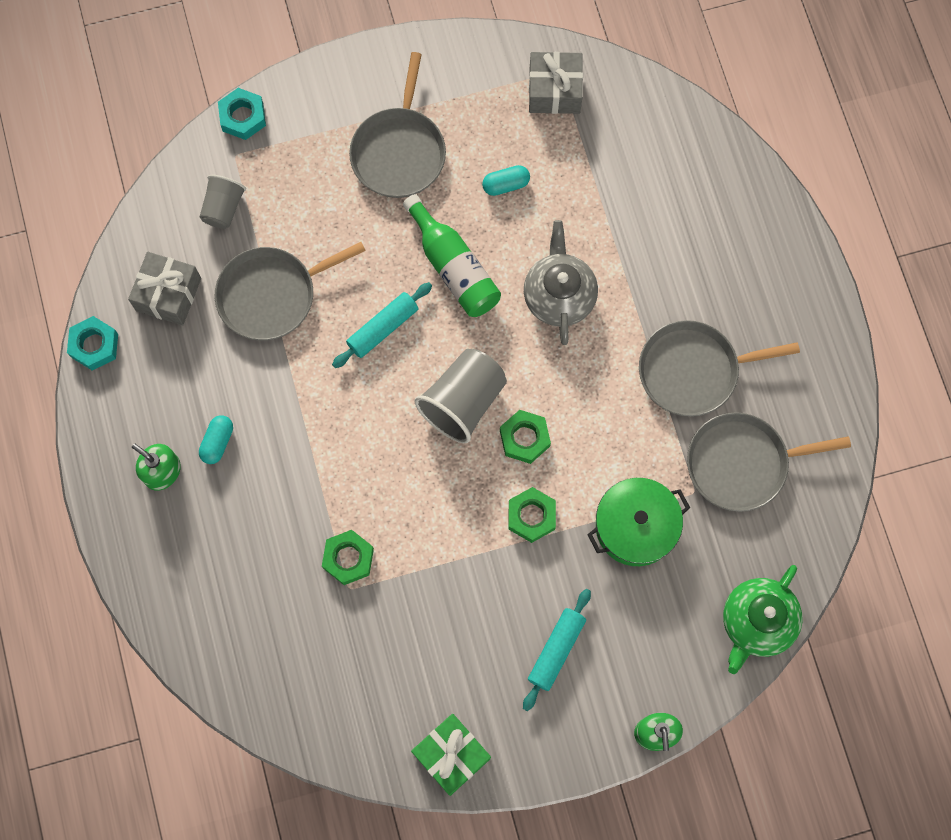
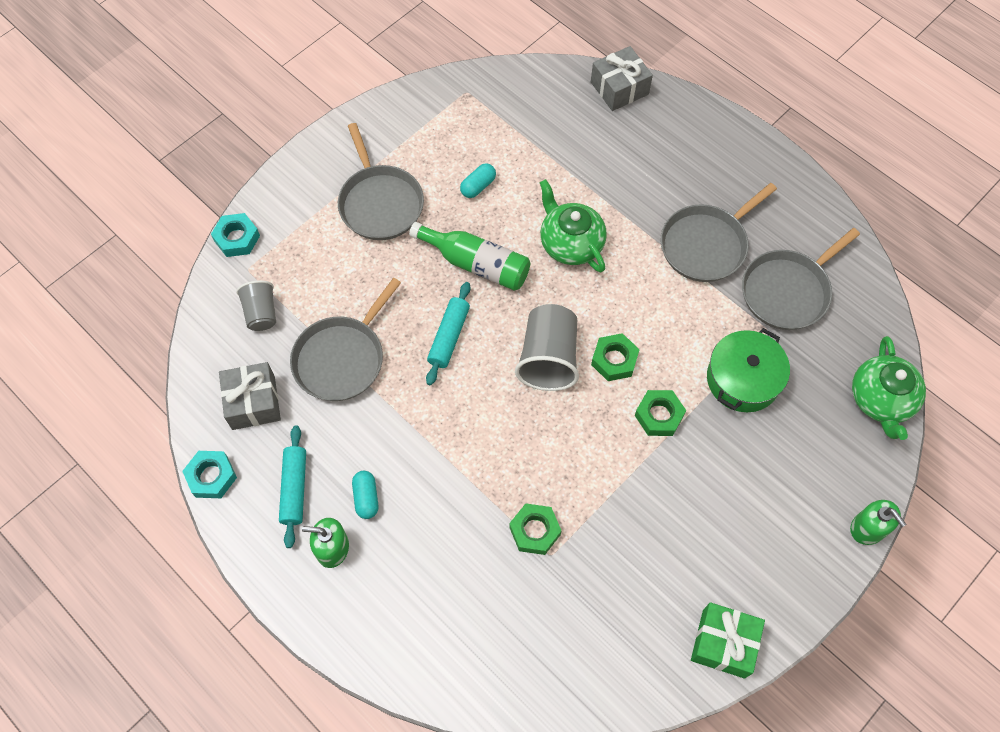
camera: 30 degrees left, 10 degrees down
(554, 90) = (472, 105): grey gift -> grey gift (619, 88)
(556, 650) = (748, 508): turquoise rolling pin -> turquoise rolling pin (295, 489)
(559, 295) = (570, 243): grey teapot -> green teapot

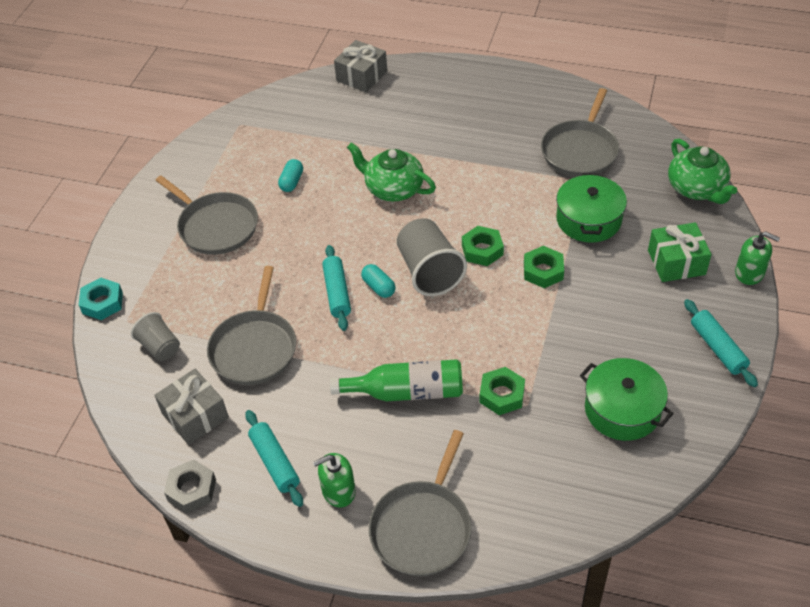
camera: 25 degrees left, 15 degrees down
(211, 476) = (191, 489): turquoise nut -> grey nut
(366, 498) = (343, 439): turquoise capsule -> turquoise capsule (378, 287)
(476, 264) = (326, 234): green bottle -> green bottle (406, 392)
(638, 610) = (622, 409): none -> green pot
(706, 245) = (499, 147): grey pan -> grey pan (423, 527)
(723, 643) = (703, 400): green gift -> green gift (676, 262)
(776, 595) = (717, 348): none -> turquoise rolling pin

